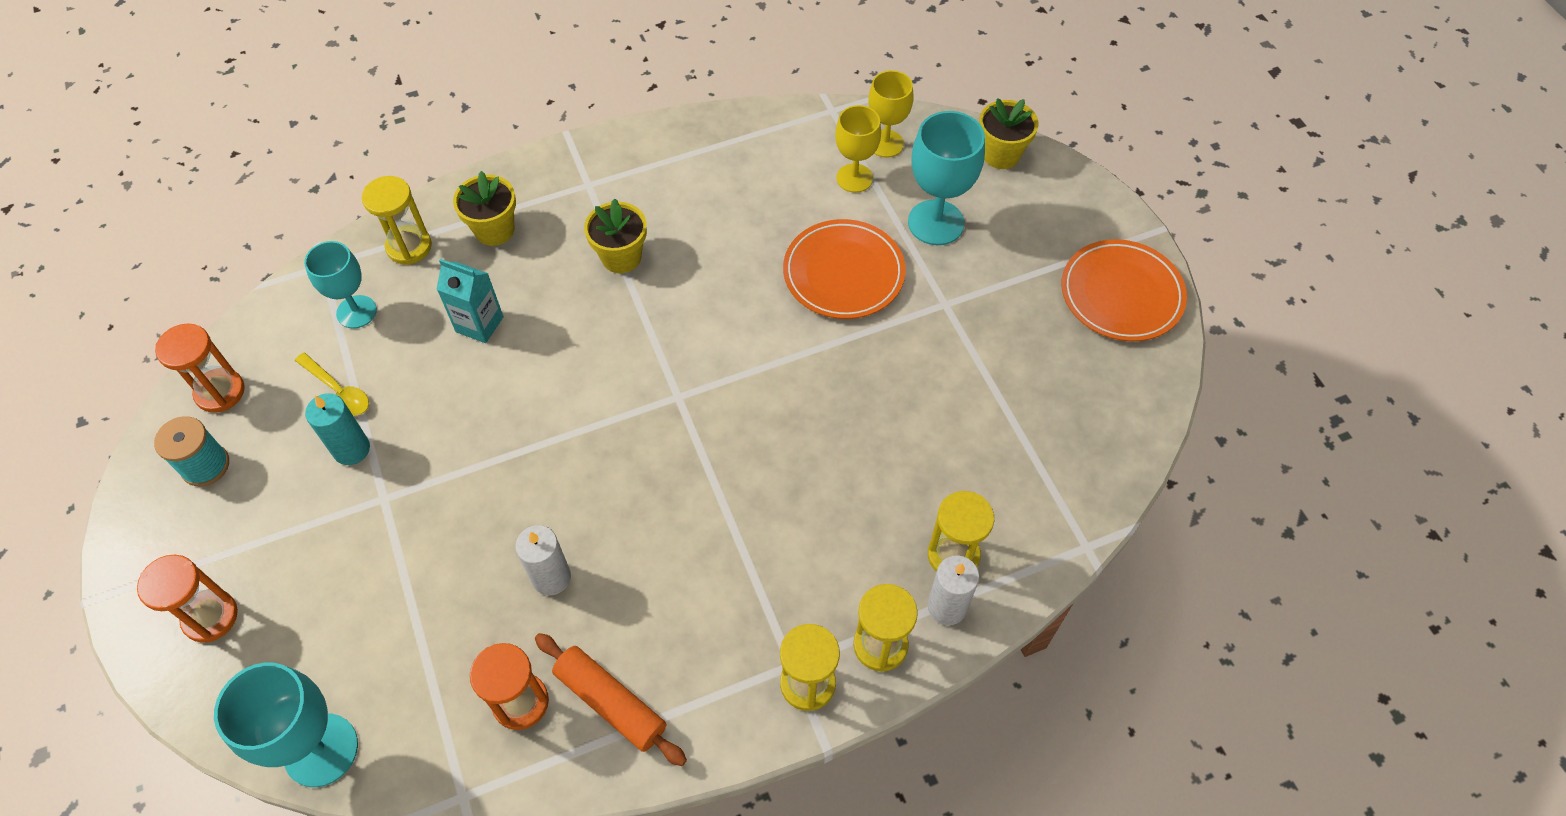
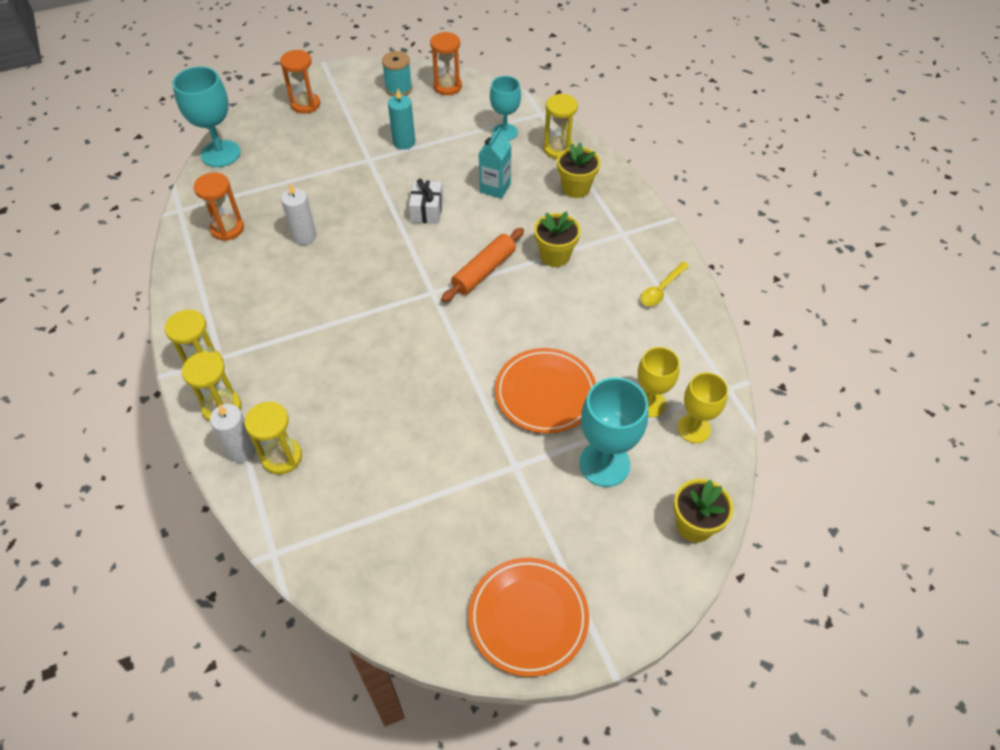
camera: 90 degrees right, 5 degrees down
(338, 391) = (446, 132): yellow spoon -> yellow spoon (661, 289)
(515, 410) = (427, 210): none -> white gift
(611, 702) = (217, 268): orange rolling pin -> orange rolling pin (484, 271)

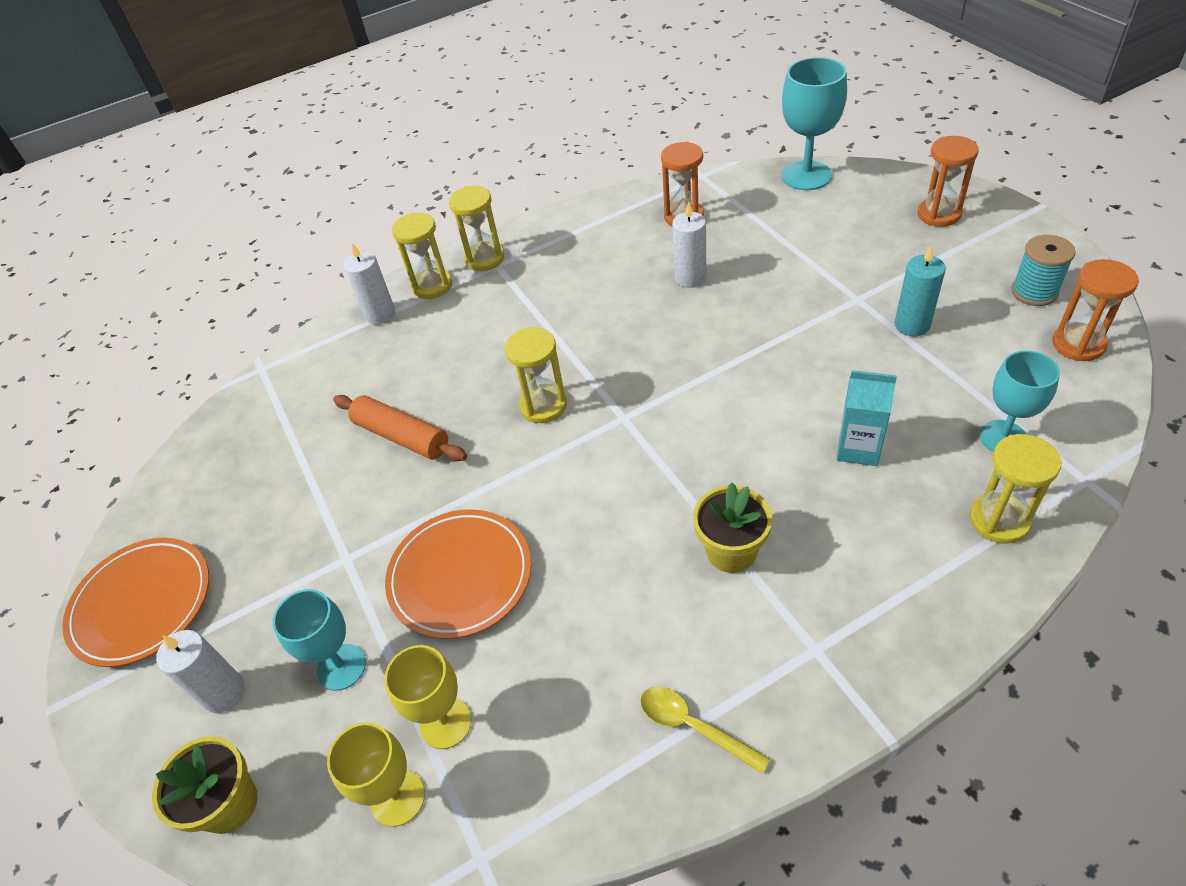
camera: 90 degrees right, 5 degrees down
(282, 457) = (370, 345): yellow hourglass -> yellow hourglass (543, 405)
(427, 210) = (777, 380): white gift -> none
(484, 271) = (675, 466): orange rolling pin -> orange rolling pin (401, 436)
(576, 188) = (906, 560): yellow flower pot -> none
(604, 464) = (341, 667): turquoise goblet -> turquoise goblet, size x0.67
(615, 540) = (224, 692): none -> white candle

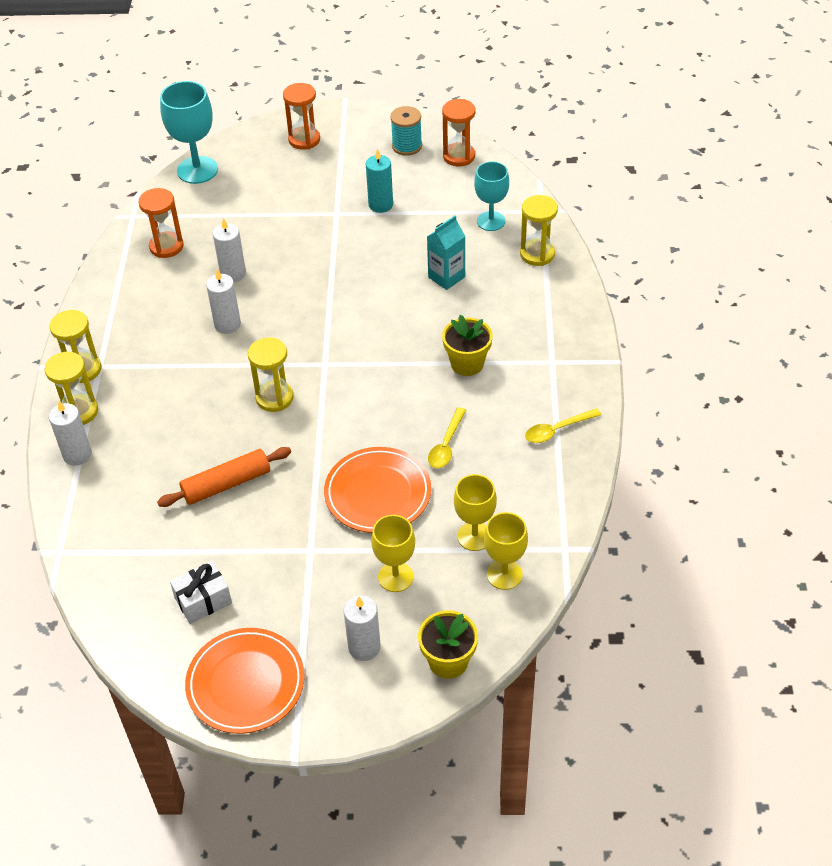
camera: 65 degrees left, 0 degrees up
(240, 505) = (203, 600): none -> white gift
(341, 667) = (395, 577): turquoise goblet -> yellow goblet
(579, 605) = (446, 445): none -> yellow spoon
(617, 314) = (227, 324): none -> white candle

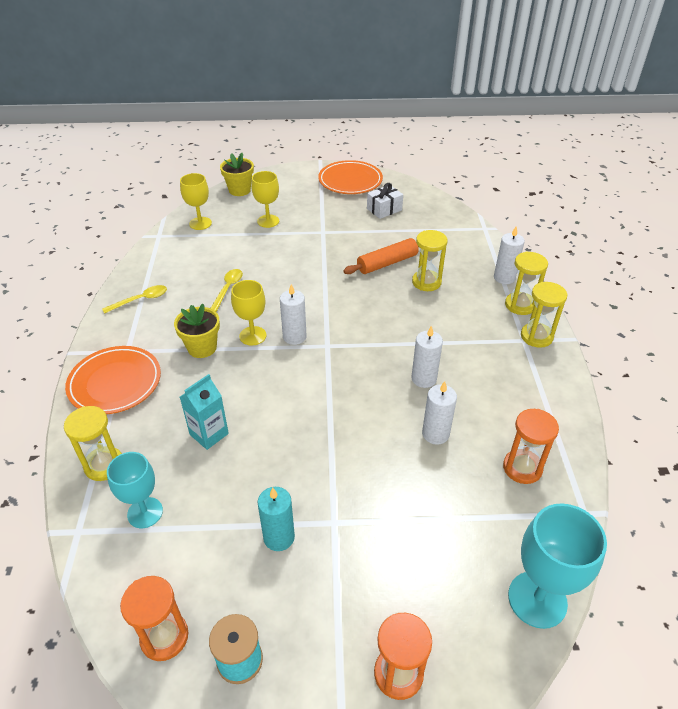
camera: 175 degrees right, 5 degrees down
(274, 398) = (365, 318): yellow hourglass -> yellow hourglass (426, 282)
(364, 647) = (286, 194): white candle -> white candle (294, 337)
(378, 493) = (279, 260): orange plate -> orange plate (115, 383)
(474, 536) = (215, 240): yellow goblet -> yellow goblet (252, 336)

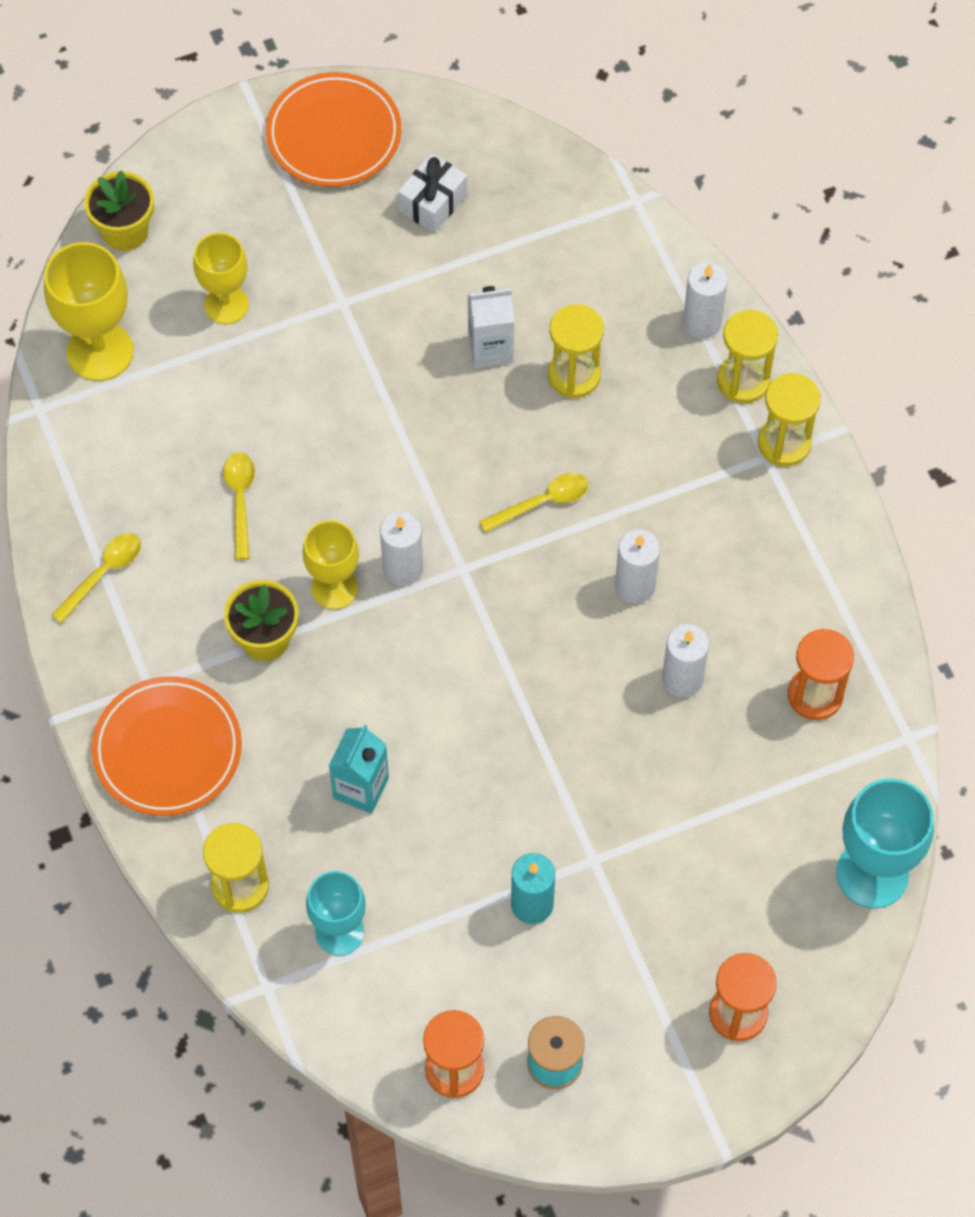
camera: 20 degrees left, 20 degrees up
(200, 223) = (100, 351): yellow goblet -> yellow goblet, size x1.50
(386, 328) = (542, 502): none -> yellow spoon
(387, 263) = (490, 349): orange rolling pin -> white carton

